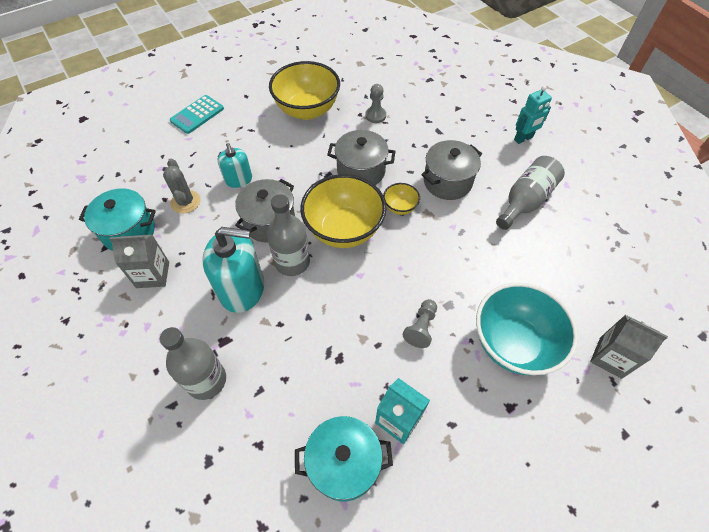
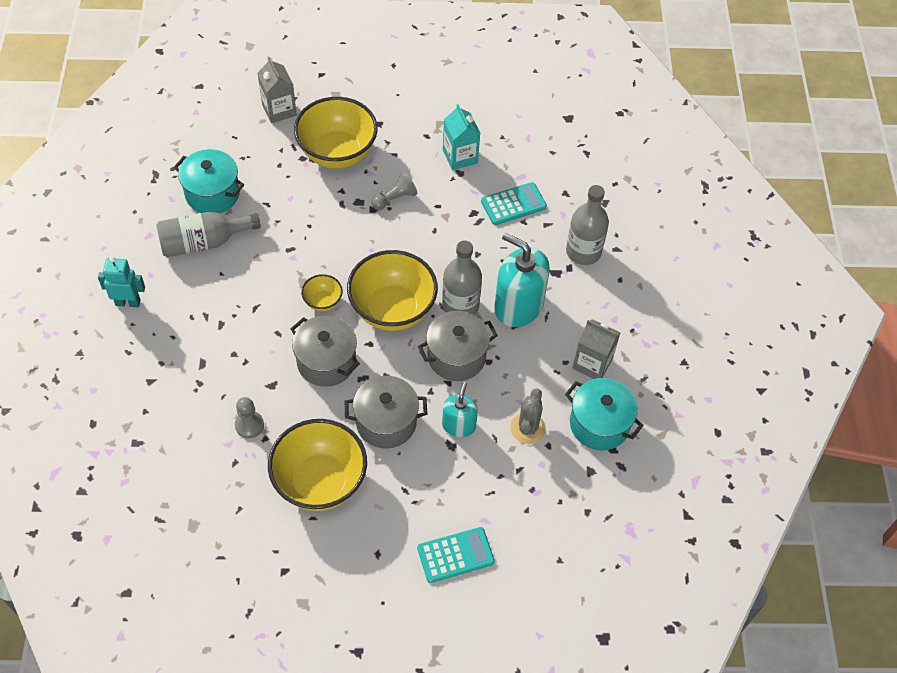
camera: 150 degrees left, 0 degrees up
(306, 393) = (513, 204): none -> turquoise calculator
(344, 463) = (514, 154): turquoise pot -> turquoise pot (212, 194)
(447, 182) = (253, 301): grey pot -> grey pot (386, 422)
(513, 343) = (337, 153): turquoise bowl -> yellow bowl

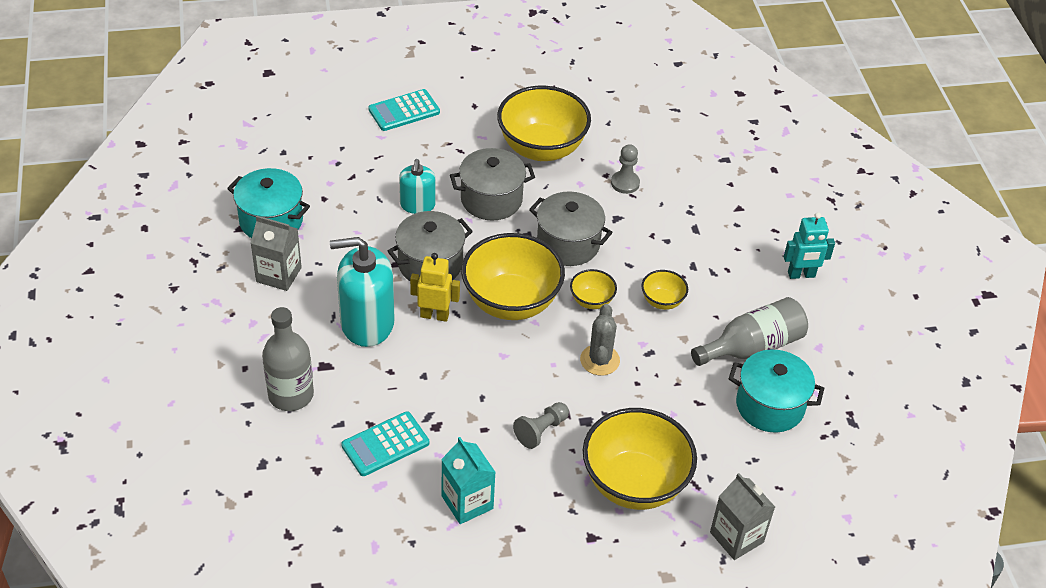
camera: 170 degrees right, 10 degrees down
(262, 293) = (662, 301): none -> yellow bowl
(460, 306) = (434, 315): grey bottle -> yellow robot
(518, 306) = (367, 323): turquoise soap dispenser -> turquoise soap dispenser turned 150 degrees clockwise
(527, 428) = (346, 209): grey cactus -> grey cactus (599, 360)

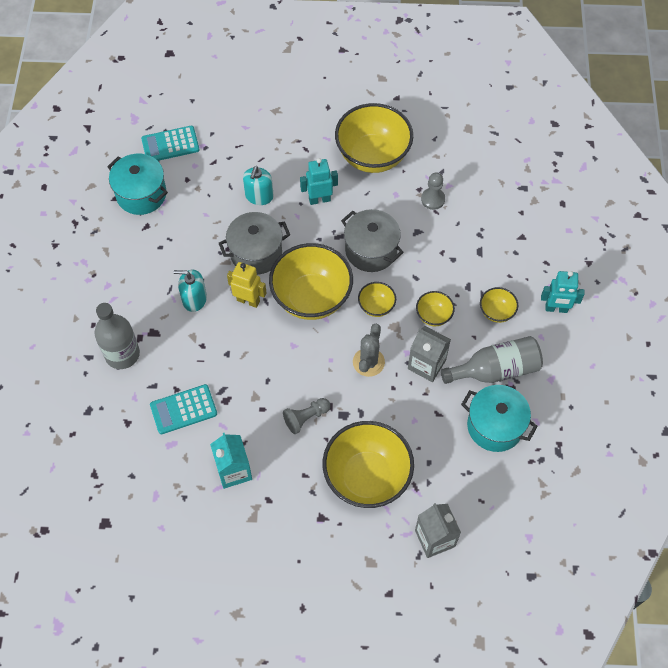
camera: 15 degrees right, 15 degrees up
(279, 275) = (136, 245): grey carton -> grey carton (426, 364)
(367, 323) = (194, 299): turquoise soap dispenser -> turquoise soap dispenser, size x0.57
(404, 111) = (269, 104): turquoise calculator -> turquoise calculator (170, 144)
(491, 199) = (319, 199): grey pot -> turquoise robot
(734, 287) = (496, 312): none -> yellow bowl

